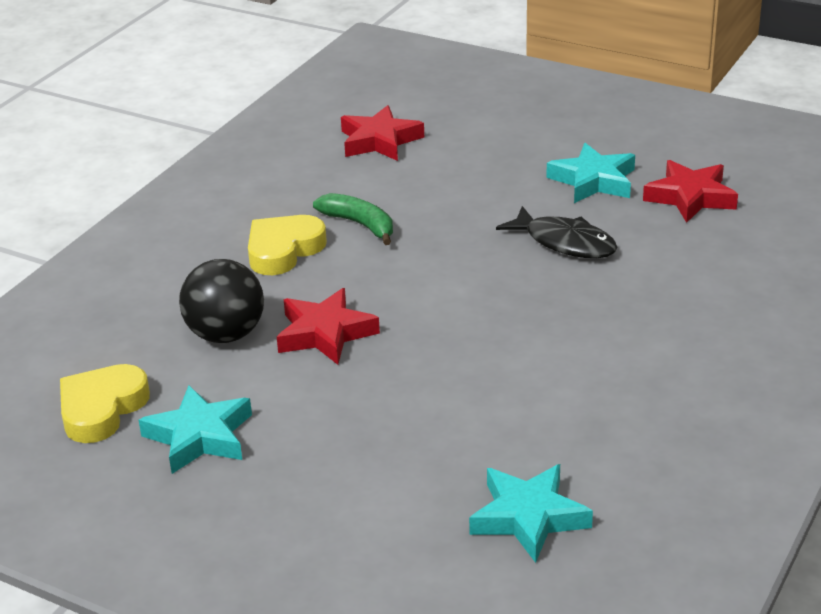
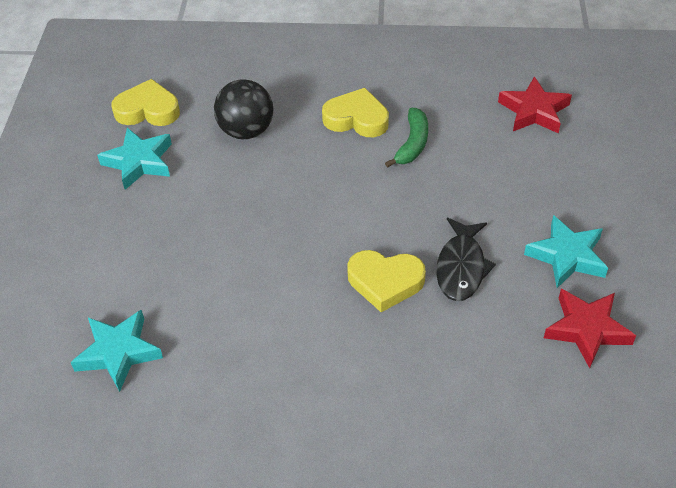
camera: 65 degrees right, 15 degrees up
(325, 333) = (271, 176): red star -> none
(552, 294) = (385, 282): none -> yellow heart

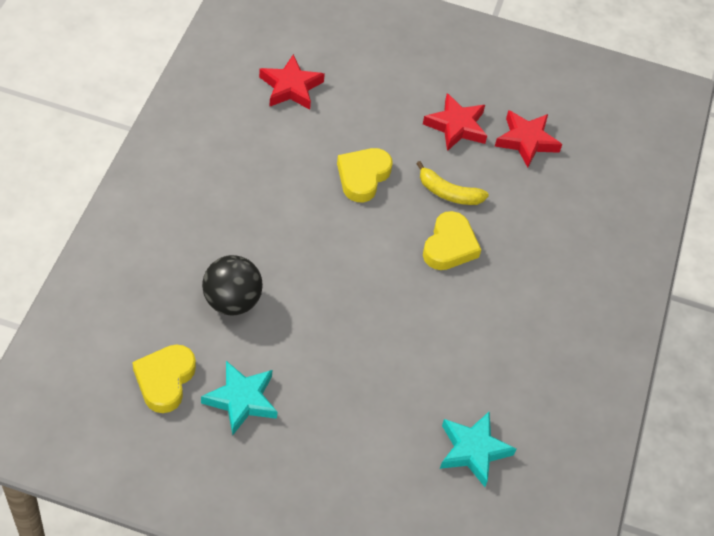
camera: 85 degrees left, 5 degrees up
(356, 119) = (250, 212): yellow heart -> yellow heart (363, 177)
(412, 144) = (299, 181): green banana -> none
(461, 267) = (448, 193): black fish -> yellow banana
(567, 256) = (456, 126): turquoise star -> red star

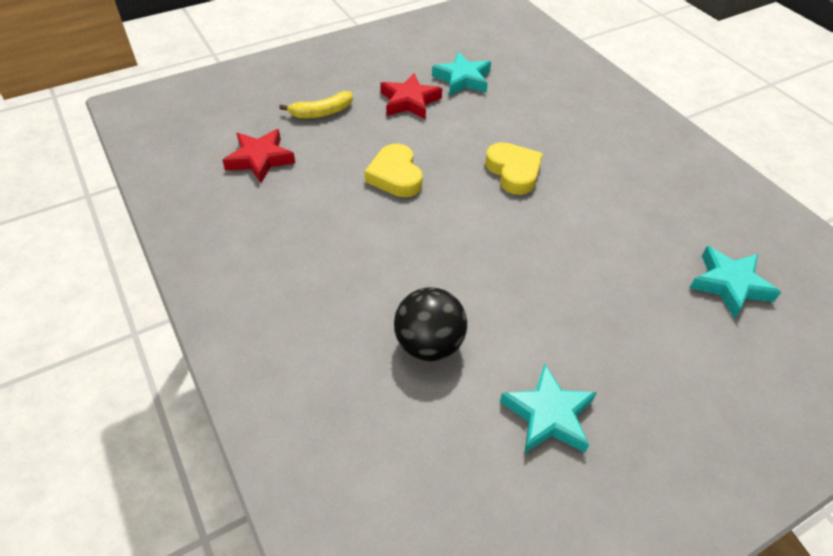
camera: 40 degrees left, 5 degrees down
(165, 380) = (469, 466): yellow heart -> none
(448, 193) = (464, 142): yellow banana -> yellow banana (322, 112)
(526, 141) = (463, 79): red star -> turquoise star

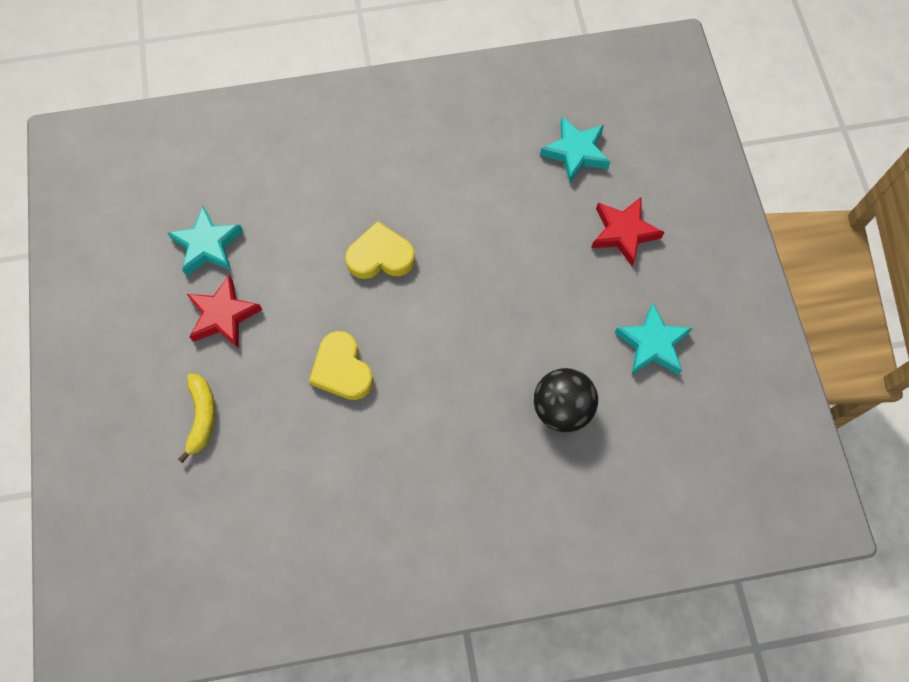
camera: 70 degrees left, 20 degrees up
(260, 159) = (259, 504): red star -> red star (623, 232)
(395, 176) = (342, 370): yellow heart -> yellow heart turned 60 degrees clockwise

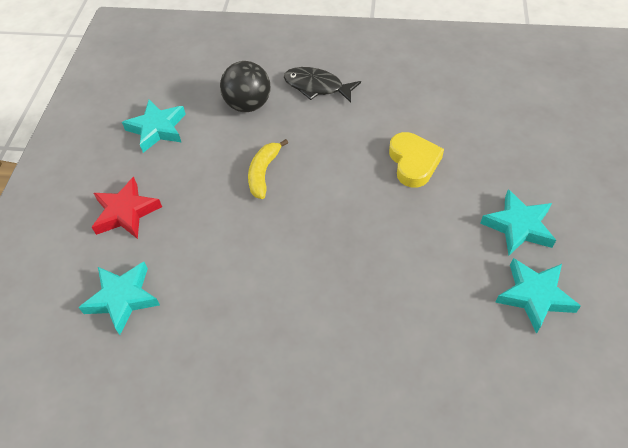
camera: 160 degrees left, 15 degrees down
(202, 417) = (538, 154): yellow banana -> yellow banana (263, 173)
(223, 315) = (518, 226): red star -> turquoise star
(380, 256) = (357, 244): yellow heart -> none
(487, 461) = (317, 87): none -> black fish

